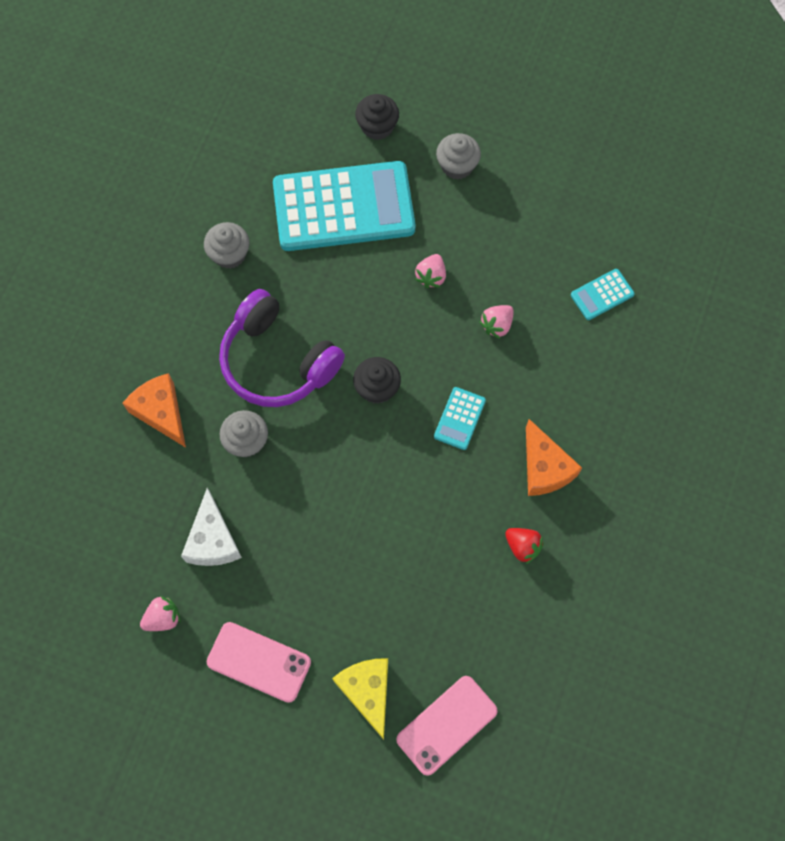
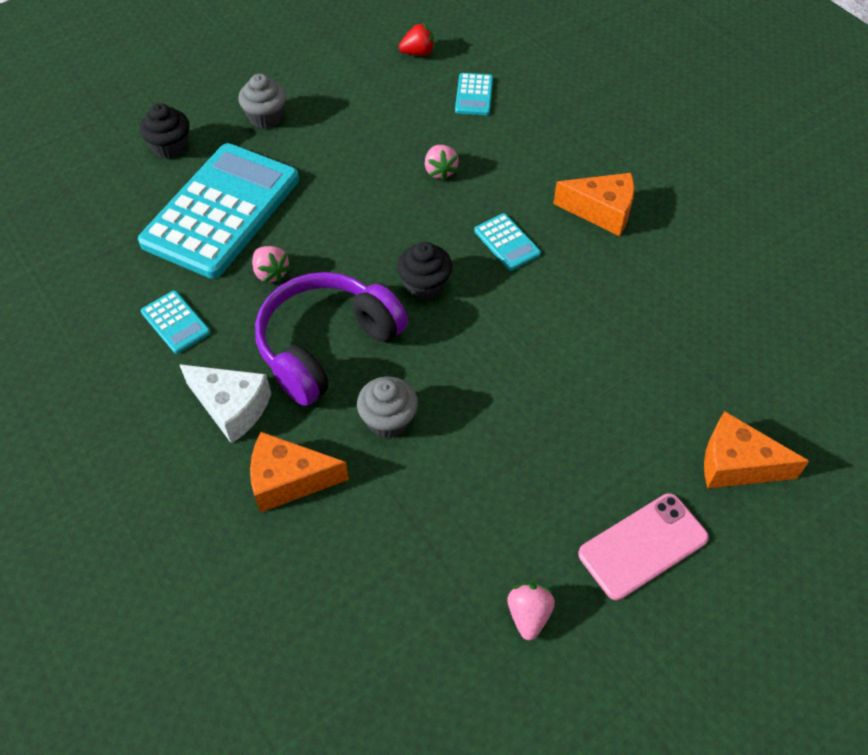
camera: 55 degrees left, 15 degrees down
(213, 540) = (474, 512): white cheese -> white cheese (232, 407)
(229, 254) = (176, 322): grey cupcake -> turquoise calculator
(278, 361) = (326, 346): purple headphones -> purple headphones turned 150 degrees clockwise
(367, 692) = (736, 464): yellow cheese -> orange cheese
(431, 276) = (352, 188): pink strawberry -> pink strawberry (271, 273)
(446, 725) = (810, 417): pink phone -> none
(522, 546) = (666, 265): red strawberry -> red strawberry (418, 53)

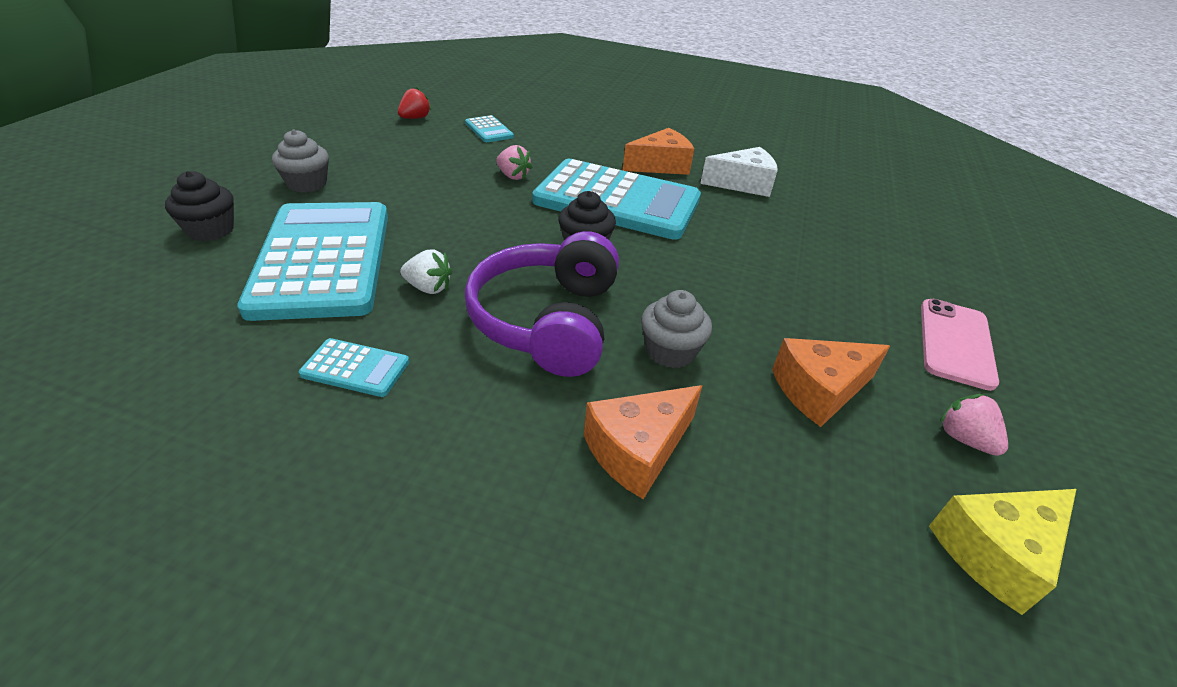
camera: 40 degrees left, 15 degrees down
(232, 407) = (503, 415): white cheese -> white cheese (743, 184)
(271, 273) = (428, 288): pink strawberry -> white strawberry
(440, 687) = (995, 552): none -> yellow cheese
(507, 242) = (617, 201): turquoise calculator -> turquoise calculator, size x2.46
(736, 464) = (929, 267): orange cheese -> orange cheese (819, 390)

